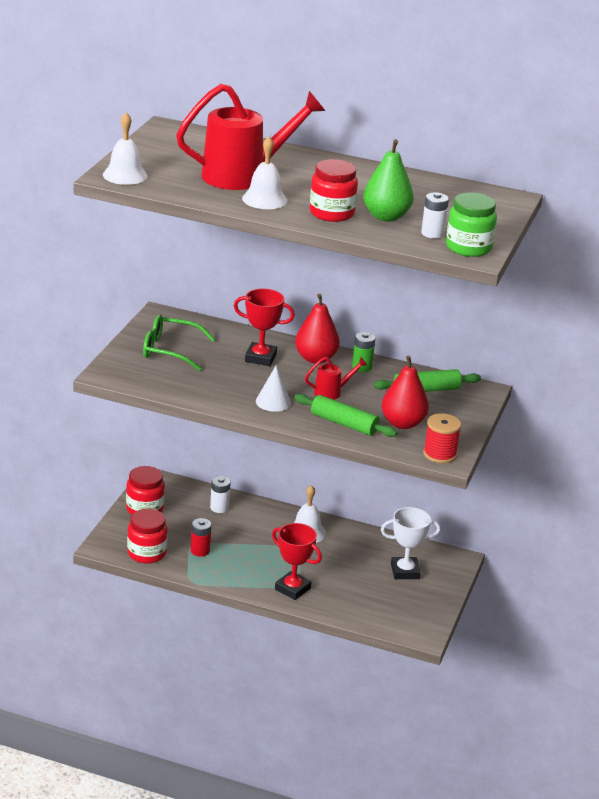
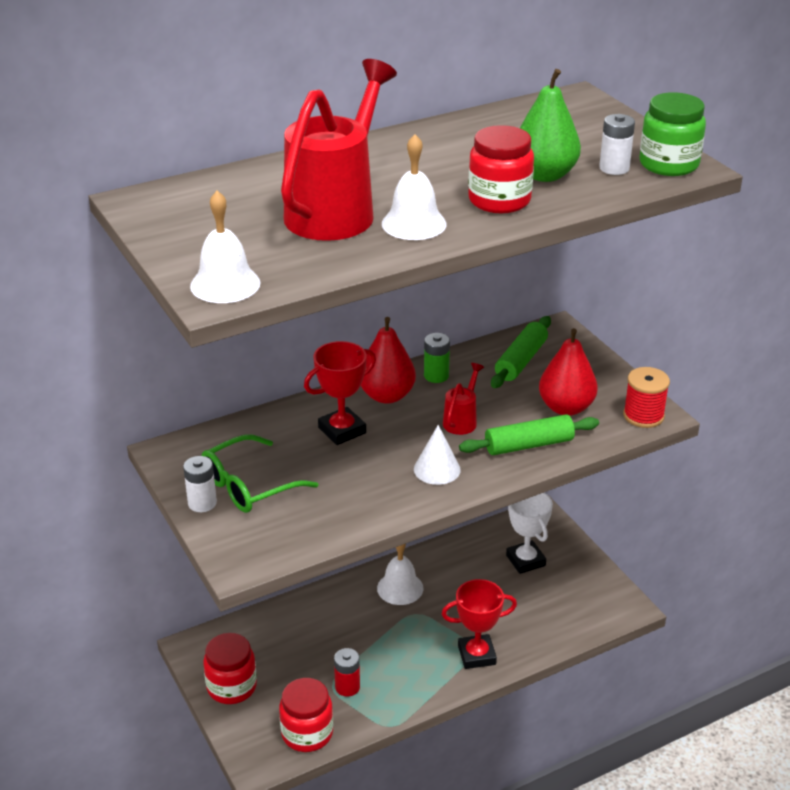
camera: 45 degrees left, 5 degrees up
(219, 508) = (294, 627): white battery -> white battery (202, 503)
(405, 571) = (525, 560): white trophy -> white trophy turned 60 degrees counterclockwise

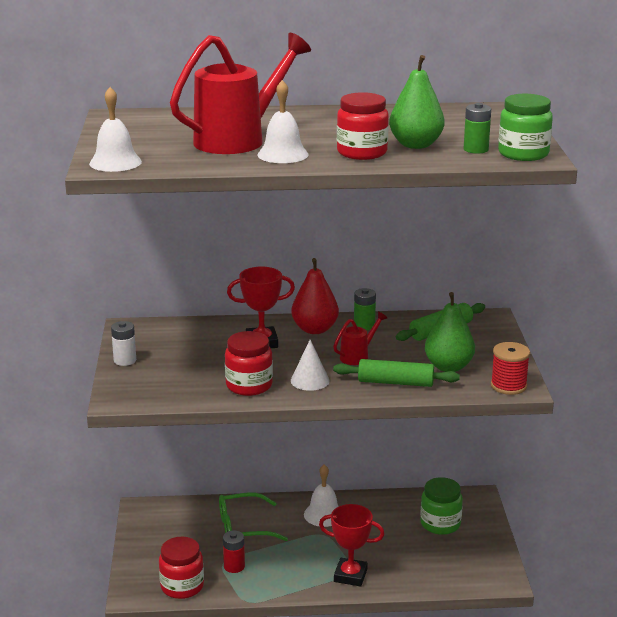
camera: 25 degrees right, 10 degrees down
(232, 687) = (150, 541): red jar -> red jar (249, 385)
(249, 485) = (166, 358): green glasses -> green glasses (243, 527)
(525, 560) = (440, 524): white trophy -> green jar
(566, 407) = (448, 367): red pear -> green pear
(614, 168) = (476, 149): white battery -> green battery

